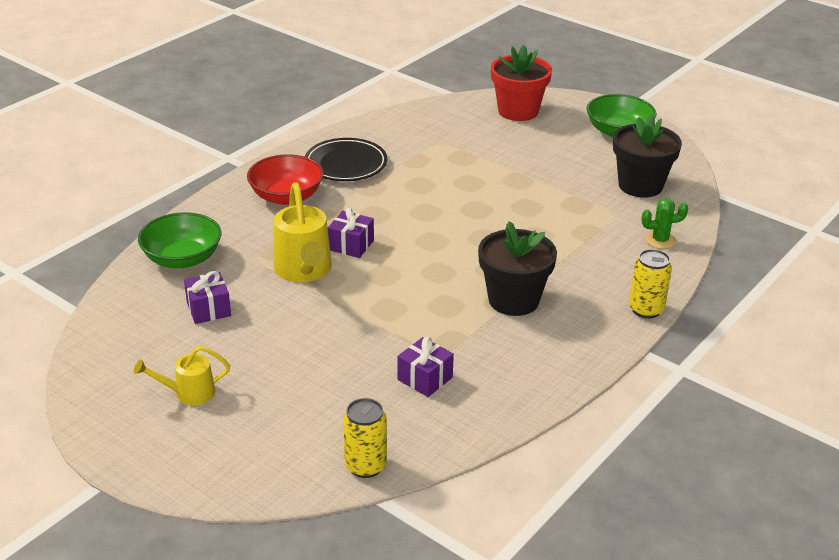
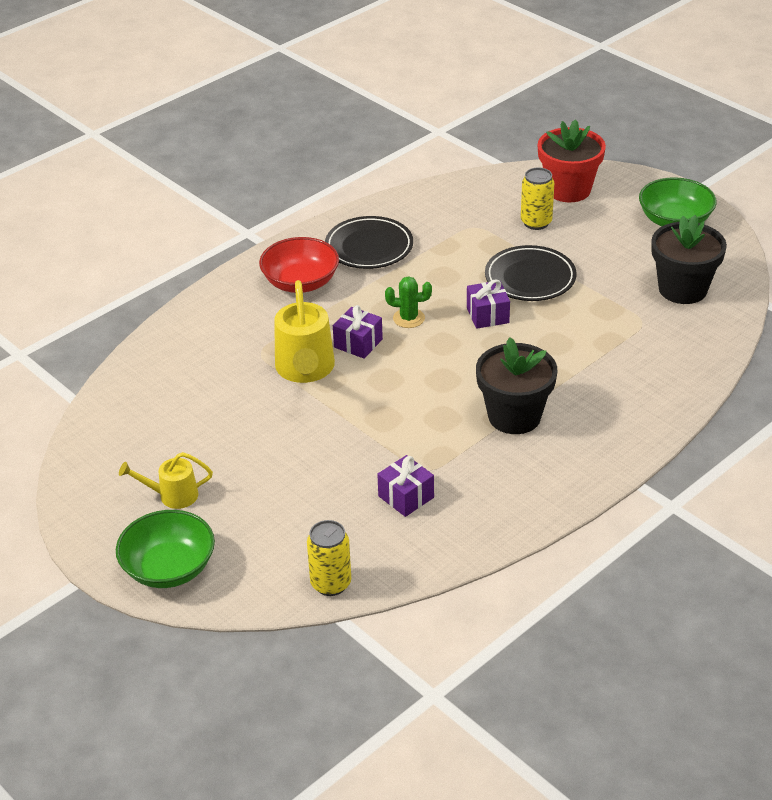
camera: 10 degrees right, 5 degrees up
(182, 258) = (185, 348): green bowl -> green bowl (169, 568)
(208, 309) = (203, 407): purple gift -> purple gift (487, 315)
(500, 183) = (530, 278): none -> black plate
(646, 309) = (651, 436): yellow can -> yellow can (536, 222)
(660, 240) = (687, 356): green cactus -> green cactus (408, 318)

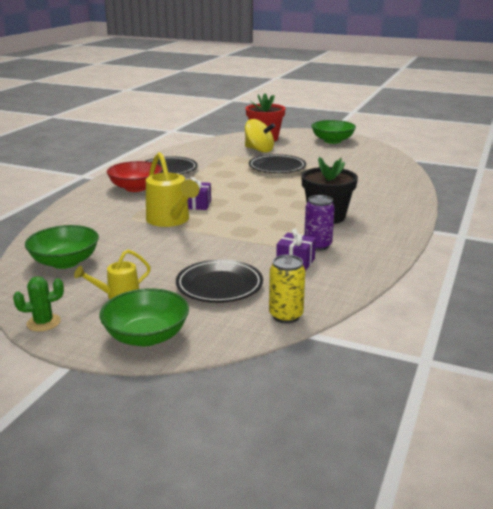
camera: 25 degrees left, 15 degrees down
(143, 419) = (65, 262): none -> green bowl
(290, 512) = (219, 285): none -> black plate
(408, 318) = (219, 191): green cactus -> green cactus (43, 323)
(456, 473) = (317, 245): none -> purple can
(487, 315) = (267, 183): purple gift -> none
(536, 222) = (259, 150): yellow can -> yellow spinning top
(682, 289) = (364, 160): black flower pot -> none

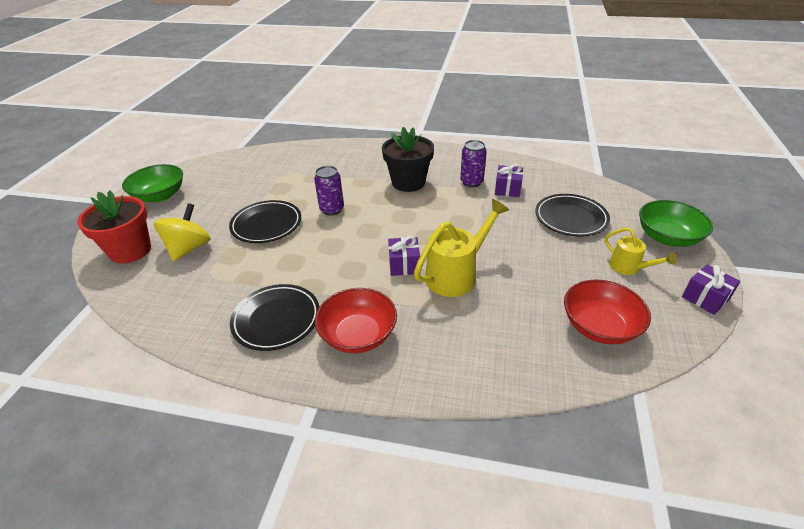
camera: 100 degrees left, 15 degrees up
(43, 323) = (705, 298): green cactus -> purple gift
(65, 262) = (599, 326): green bowl -> red bowl
(286, 316) = (589, 185): yellow can -> none
(289, 186) = (332, 209): none -> purple can

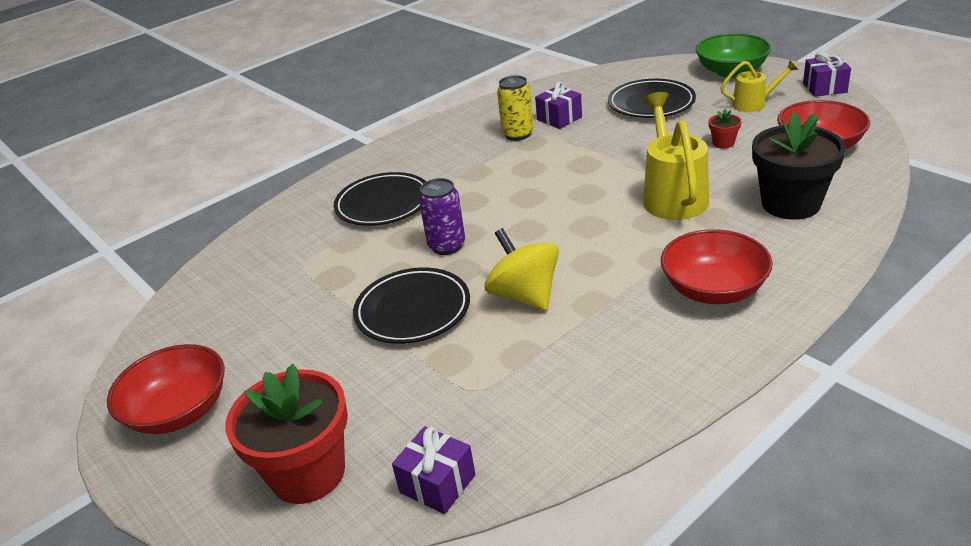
camera: 50 degrees left, 5 degrees down
(160, 196) = (179, 411): green bowl -> red bowl
(189, 248) = (380, 401): yellow spinning top -> yellow spinning top (524, 296)
(276, 320) = (631, 347): black plate -> black plate (383, 204)
(404, 265) = (621, 224): purple gift -> purple gift (437, 484)
(408, 182) = (462, 174): black flower pot -> black flower pot (791, 204)
(471, 182) = (518, 134): purple can -> yellow can
(551, 273) = (723, 143): none -> red flower pot

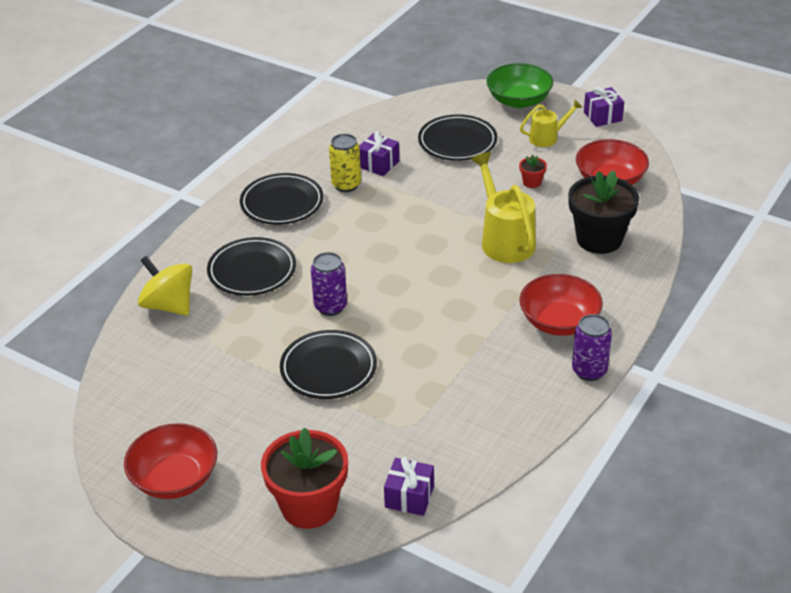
camera: 20 degrees left, 5 degrees up
(445, 146) = (282, 203): none -> black plate
(524, 296) = (415, 344): yellow spinning top -> yellow spinning top (169, 305)
(738, 353) = (589, 371): none -> purple can

